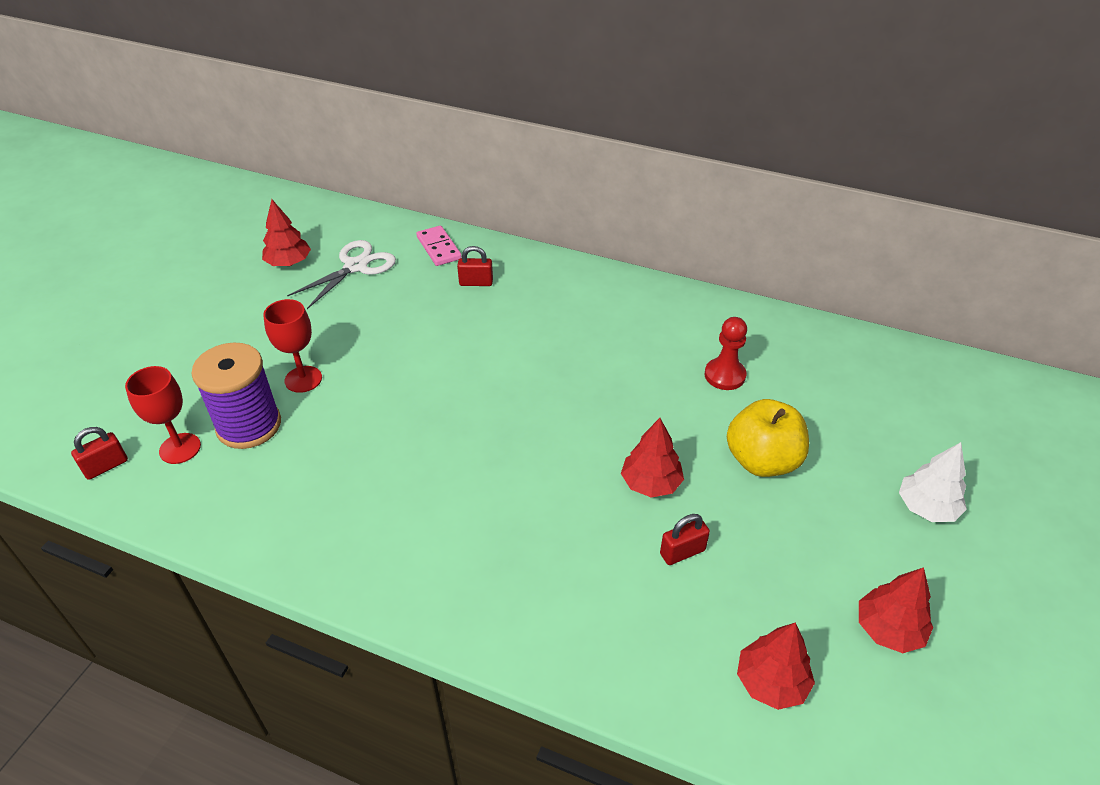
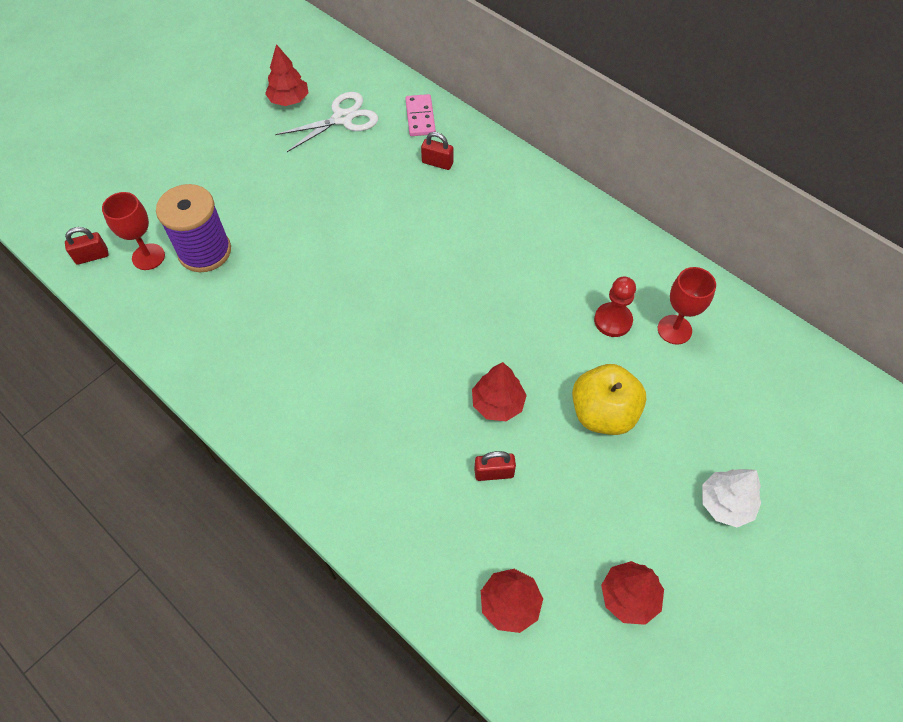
camera: 20 degrees right, 15 degrees up
(303, 379) = (260, 220): red goblet -> red goblet (674, 329)

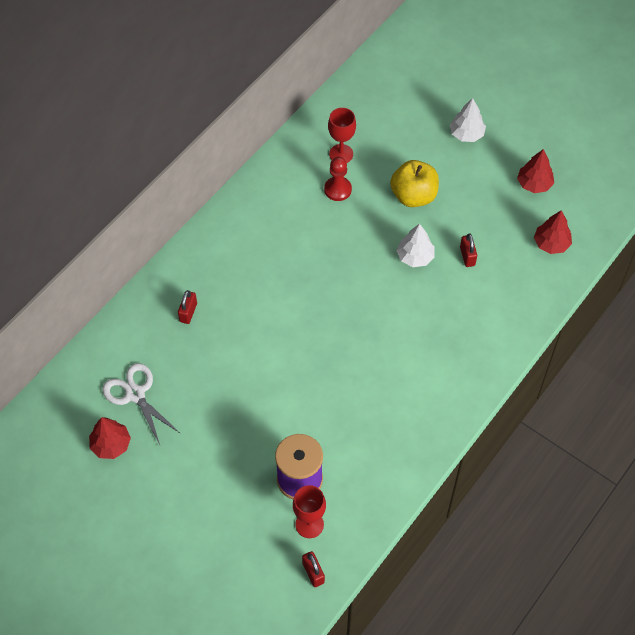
camera: 95 degrees left, 0 degrees up
(420, 117) = (133, 331): pink domino -> none
(498, 403) = (415, 257): red tree -> white tree

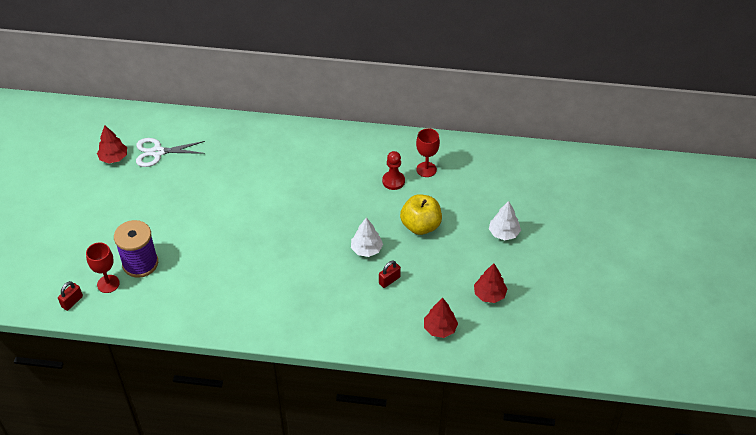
camera: 60 degrees right, 10 degrees down
(135, 394) = (157, 152): white scissors -> white scissors turned 120 degrees counterclockwise
(188, 312) = (236, 149): red padlock -> none

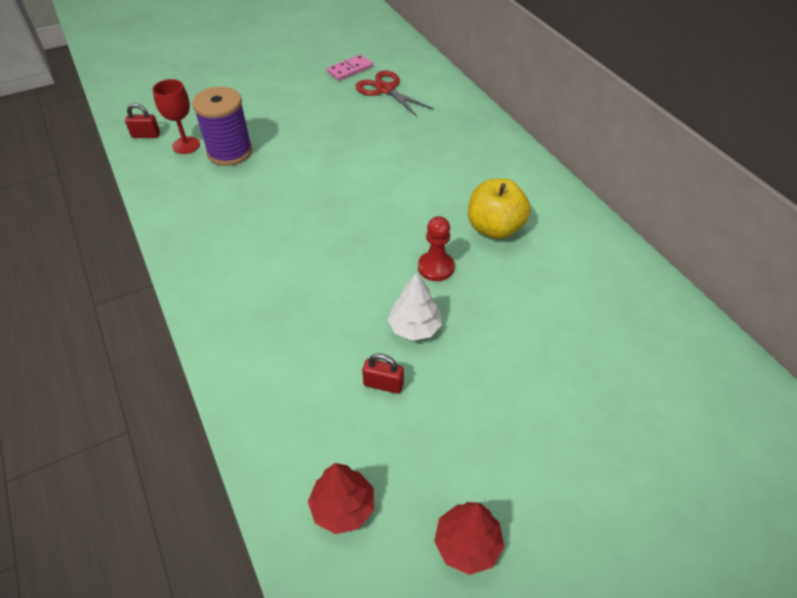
camera: 55 degrees right, 0 degrees up
(114, 158) = (350, 69): red tree -> pink domino
(157, 152) = (385, 89): white scissors -> red scissors
(393, 181) = (555, 291): red pawn -> red pawn (435, 267)
(420, 226) = (512, 365): yellow apple -> yellow apple (494, 228)
(426, 169) = (614, 314): red goblet -> none
(504, 233) = (609, 488): white tree -> none

